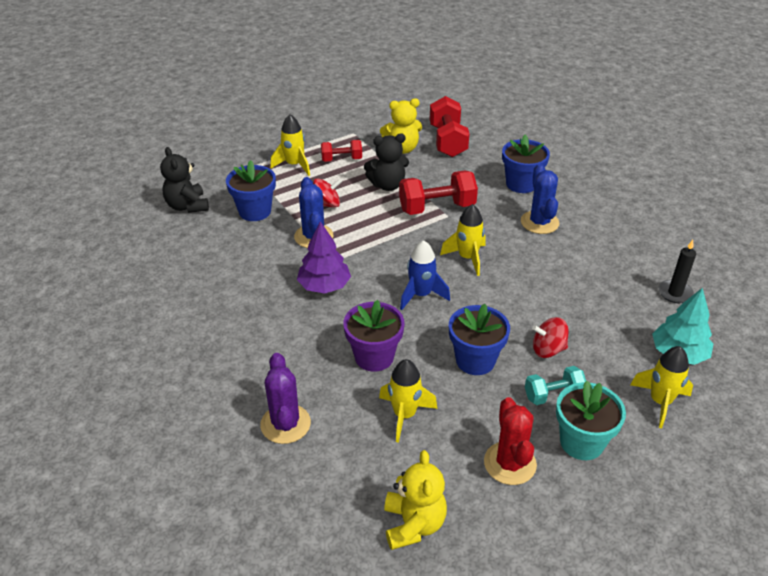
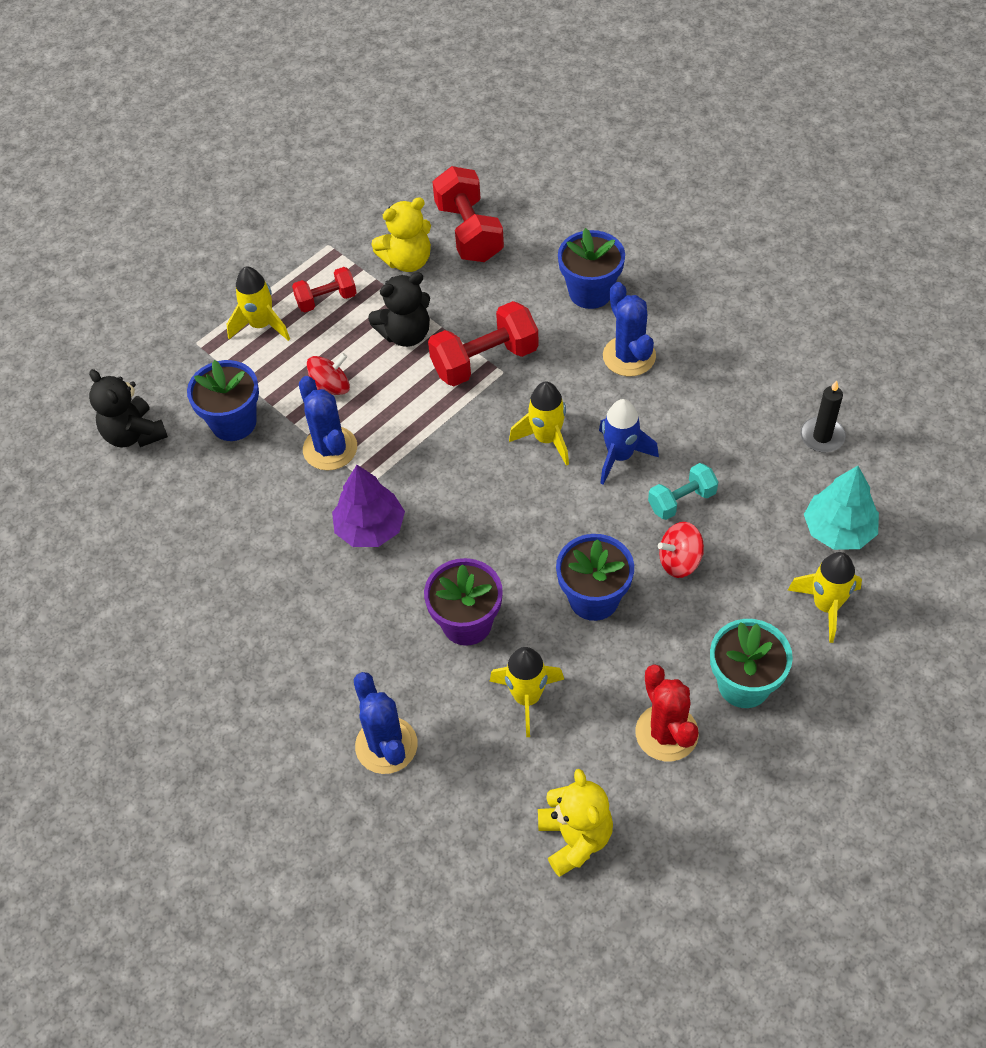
camera: 10 degrees left, 15 degrees up
(285, 424) = (386, 745): purple cactus -> blue cactus
(421, 295) = (501, 513): blue rocket -> blue rocket (620, 456)
(553, 395) = (698, 626): turquoise dumbbell -> turquoise dumbbell (681, 501)

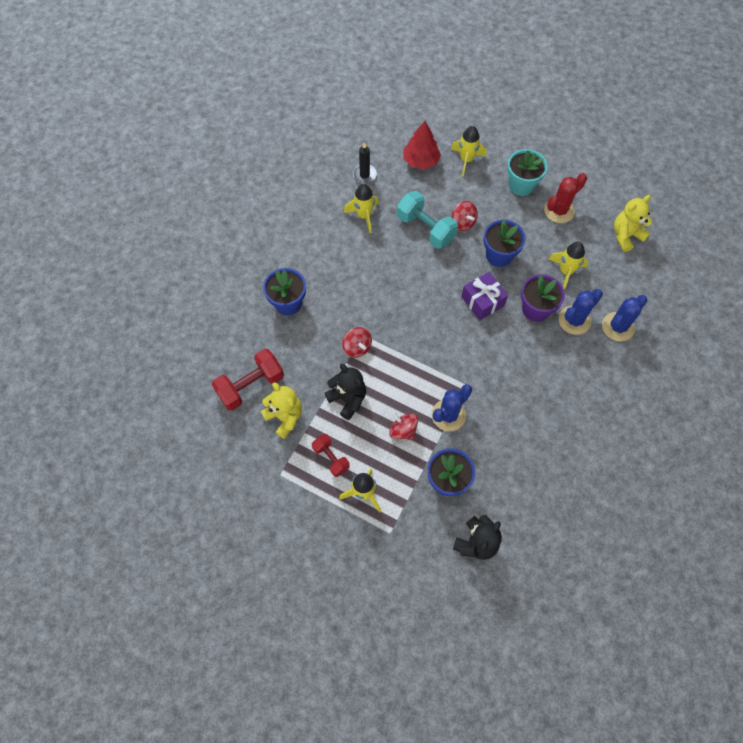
camera: 110 degrees left, 10 degrees up
(370, 528) = (495, 375): purple tree -> none
(484, 360) = (357, 347): red dumbbell -> red spinning top
(509, 547) = (482, 301): none -> purple gift
(546, 439) = (405, 300): yellow rocket -> yellow rocket (364, 216)
(620, 456) = (406, 262): blue rocket -> none
(629, 356) = (333, 272): blue cactus -> blue cactus (574, 320)
(681, 501) = (425, 228): turquoise dumbbell -> turquoise dumbbell, size x1.67
(838, 530) = (421, 161): turquoise tree -> red tree

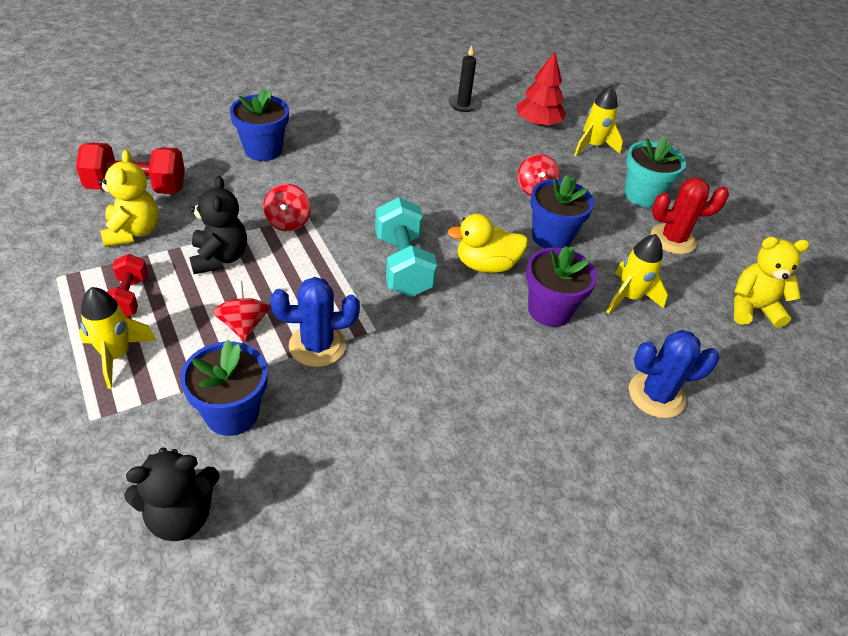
camera: 30 degrees right, 20 degrees down
(364, 216) = (426, 130): yellow rocket -> none
(425, 228) = (484, 172): turquoise dumbbell -> turquoise dumbbell (402, 265)
(482, 301) = (486, 265): purple gift -> yellow duck
(574, 320) = (595, 351): blue cactus -> none

